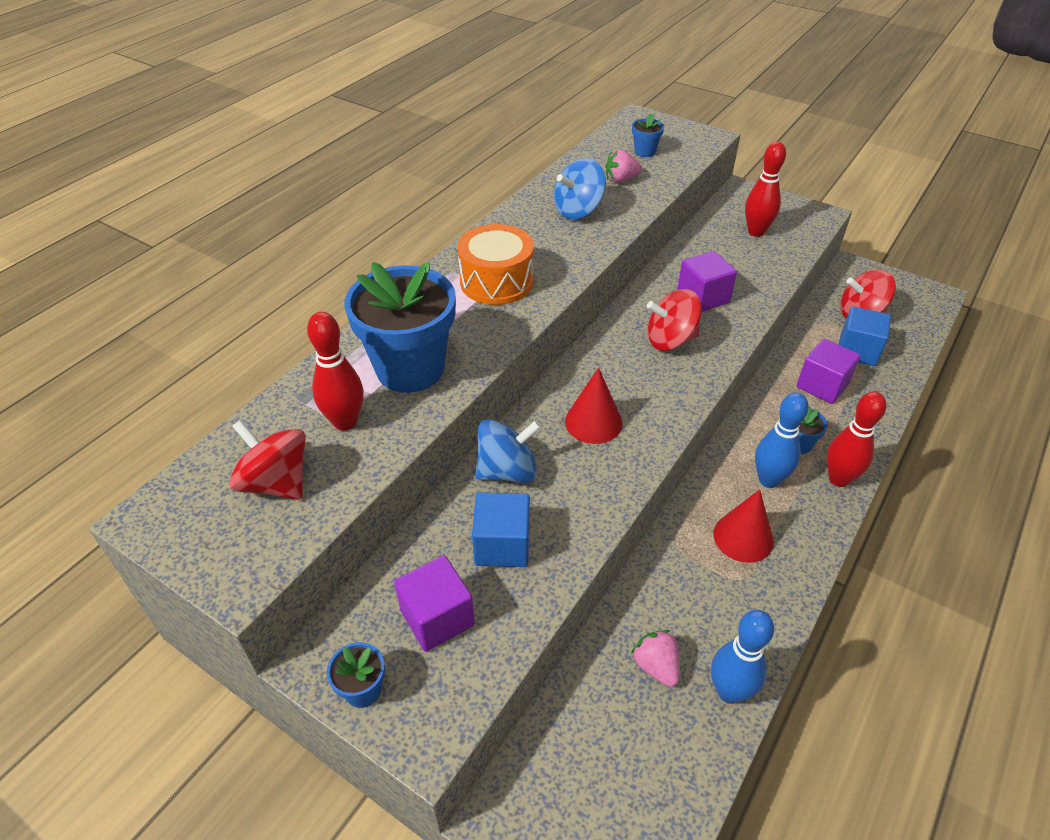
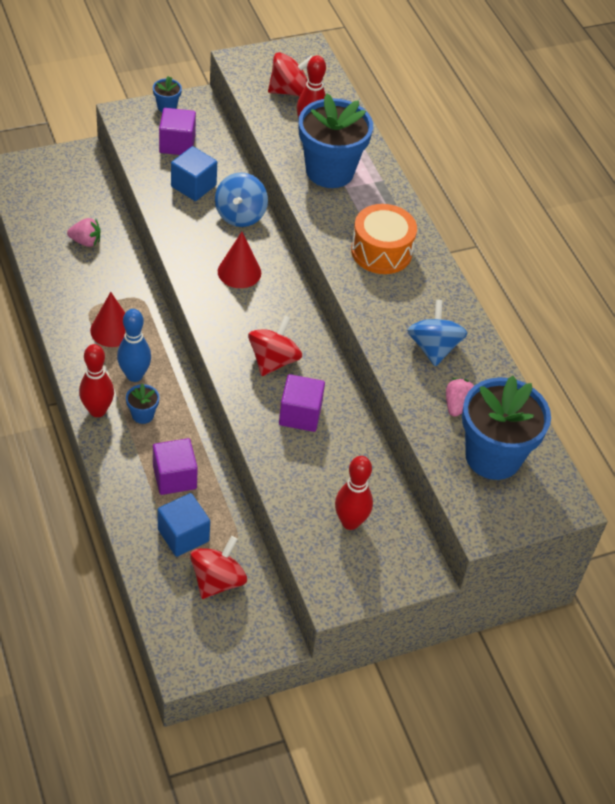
camera: 120 degrees right, 5 degrees up
(645, 152) = (493, 456): blue flower pot -> blue flower pot, size x2.35
(729, 691) = (44, 257): blue bowling pin -> none

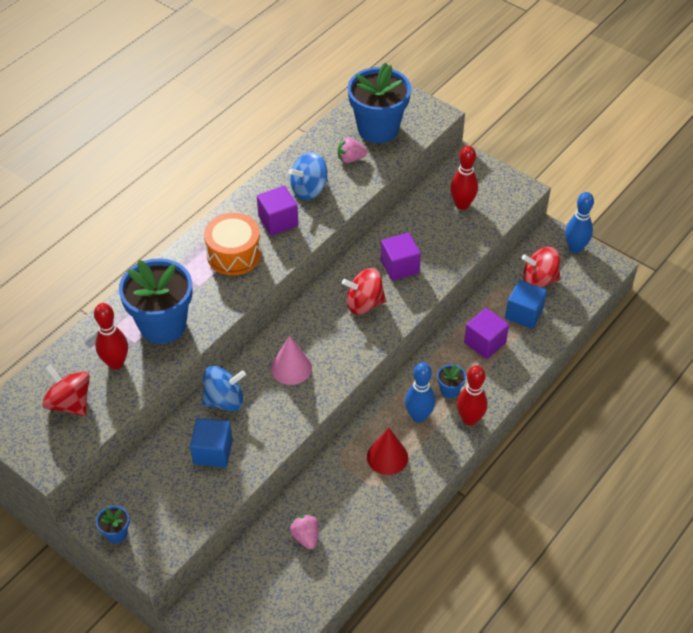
camera: 115 degrees left, 0 degrees up
(177, 144) = (165, 495): purple cube -> purple cube (278, 221)
(236, 650) = (575, 248): none -> blue bowling pin
(239, 272) = (291, 368): red cone -> pink cone

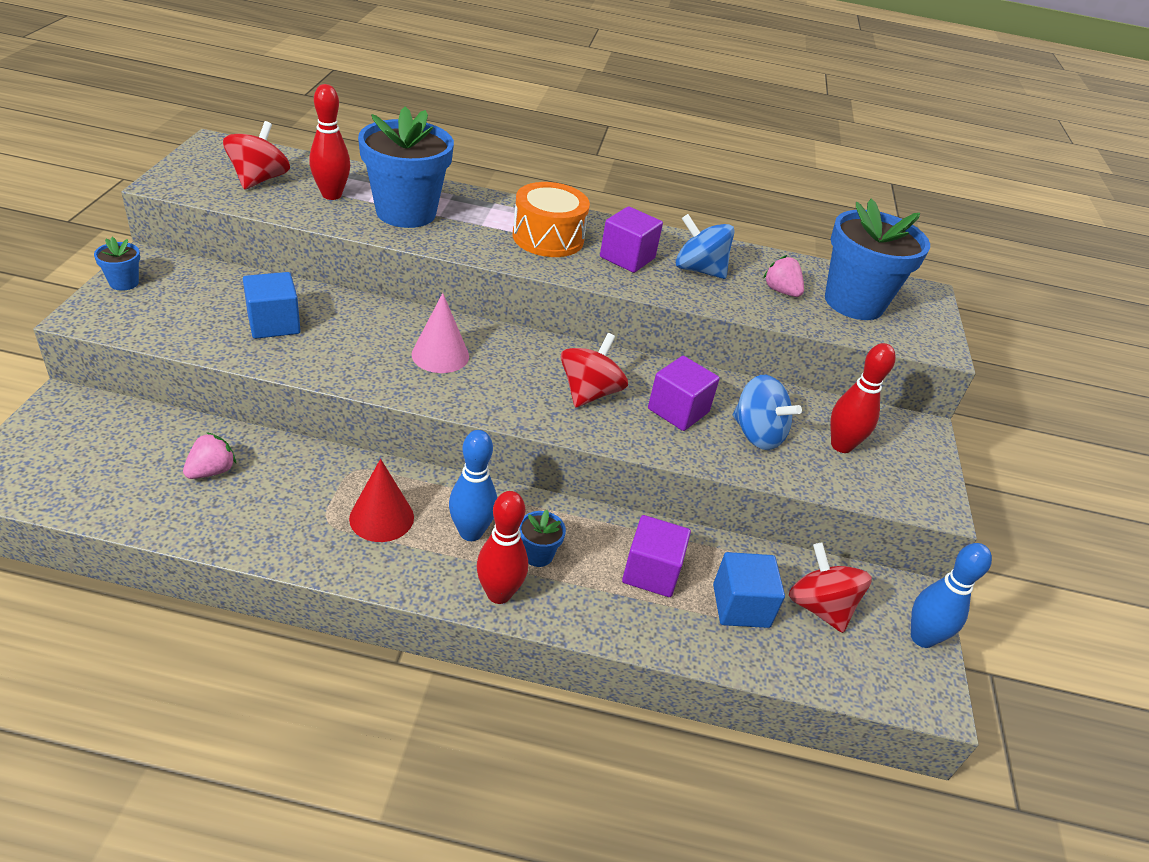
camera: 55 degrees right, 10 degrees down
(224, 400) = (357, 315): blue spinning top -> blue spinning top (757, 434)
(364, 303) = (589, 393): red spinning top -> red spinning top turned 60 degrees clockwise

